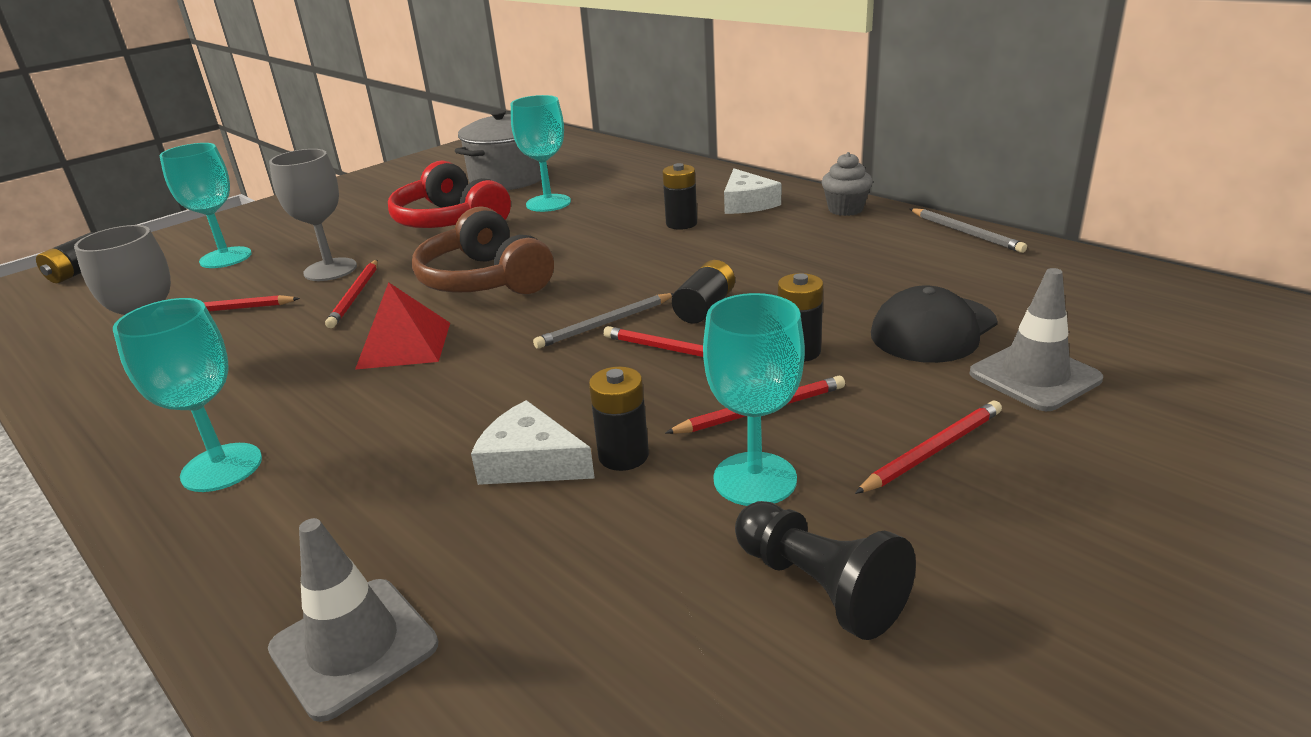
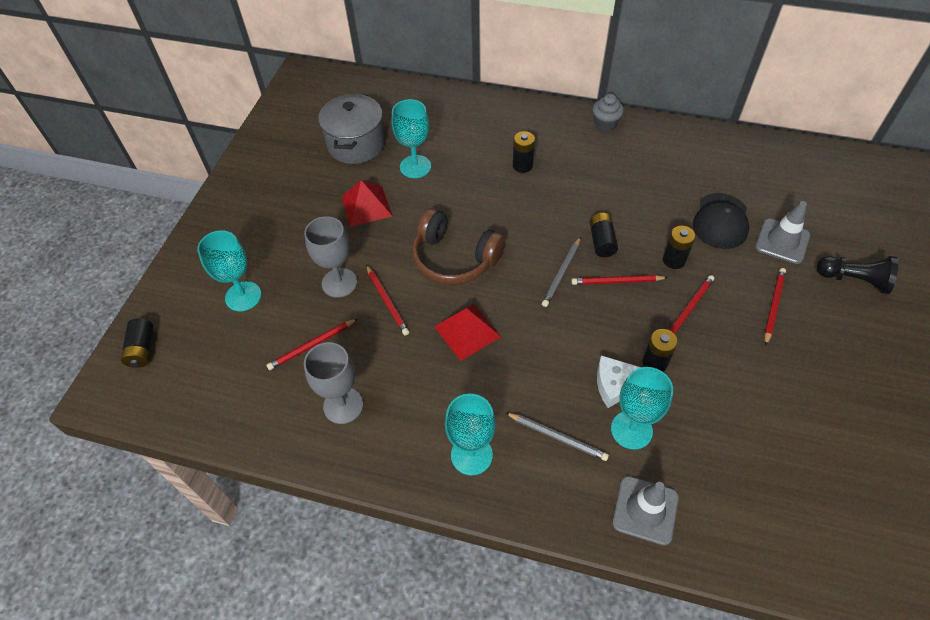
camera: 30 degrees left, 25 degrees up
(450, 221) = (366, 206): red headphones -> red pyramid
(747, 203) = (544, 132): white cheese -> none
(755, 479) = (719, 352): turquoise goblet -> turquoise goblet (631, 430)
(819, 587) = (784, 398): black pawn -> black pawn (854, 280)
(966, 233) = (683, 130): grey pencil -> grey pencil (557, 437)

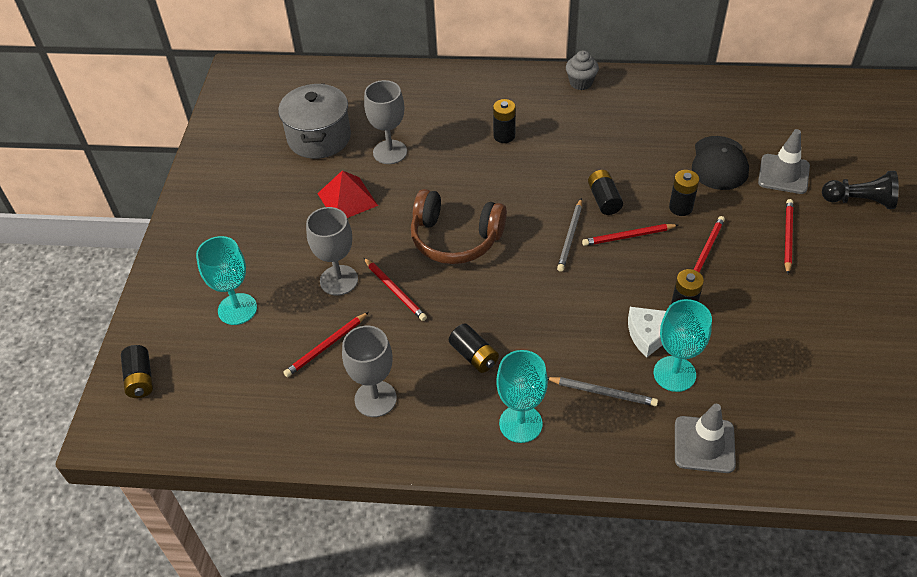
camera: 10 degrees left, 5 degrees down
(415, 167) = (390, 152): turquoise goblet -> grey goblet
(444, 378) = (474, 355): none -> black battery
(467, 331) = (487, 307): red pyramid -> none

